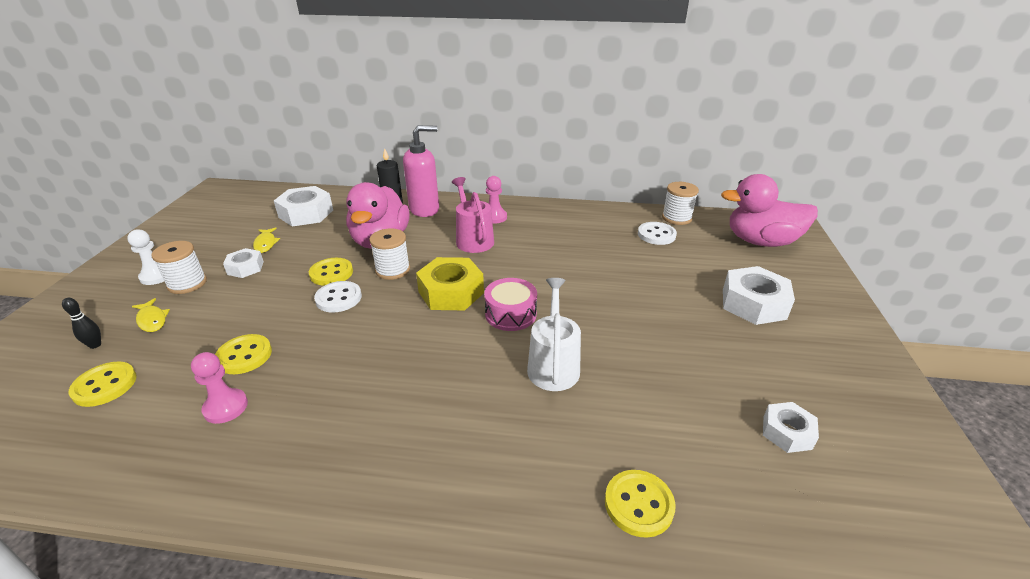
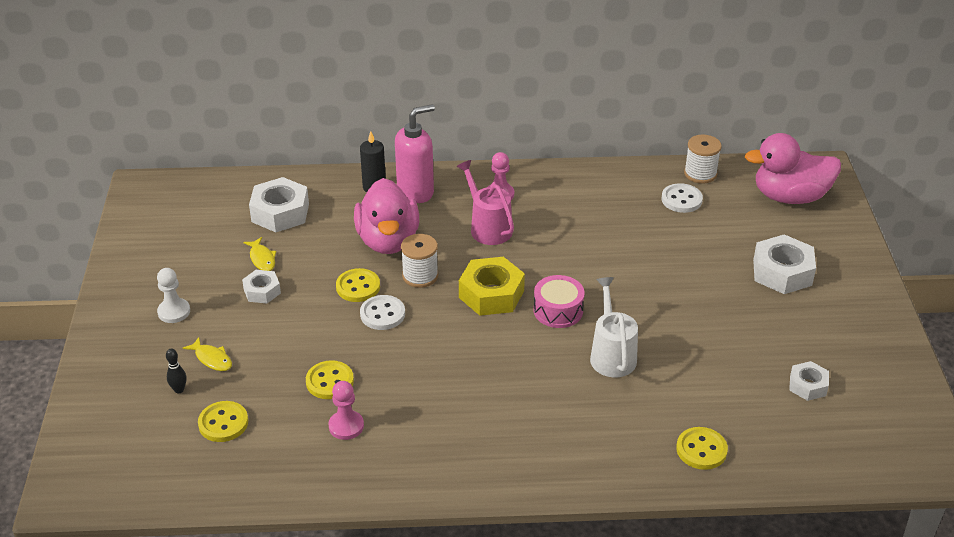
camera: 10 degrees left, 5 degrees up
(187, 284) = (214, 317): white spool -> none

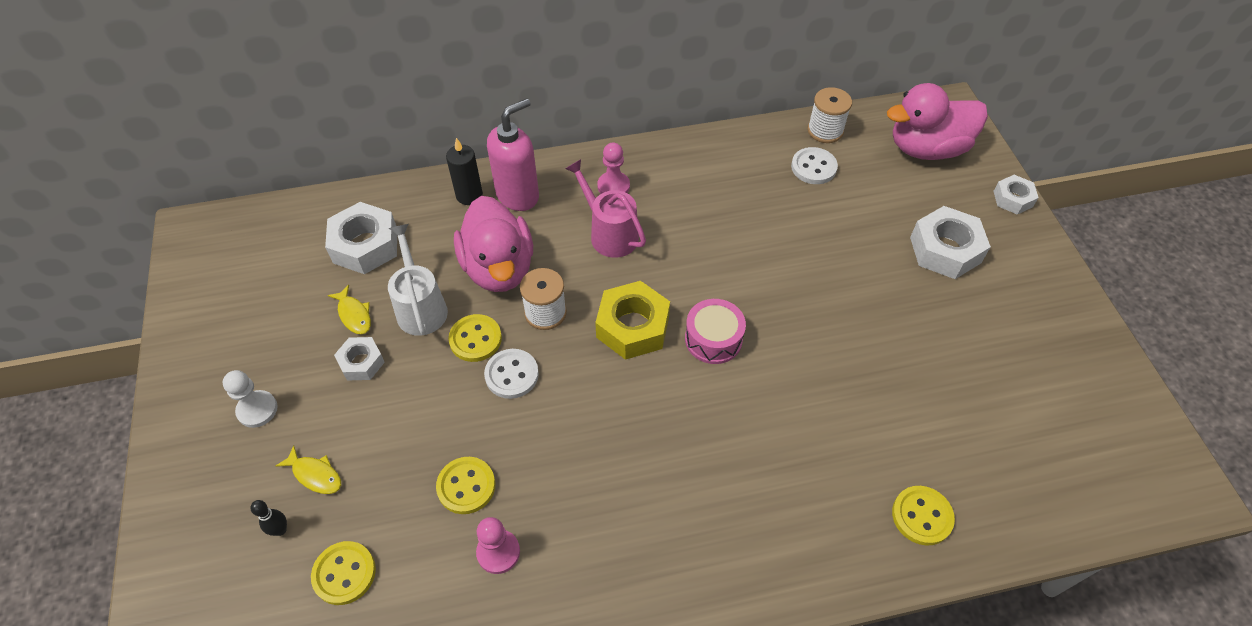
camera: 10 degrees left, 15 degrees up
(611, 354) = (788, 393): white watering can -> white watering can (420, 307)
(807, 385) = (1014, 403): white nut -> white nut (1012, 199)

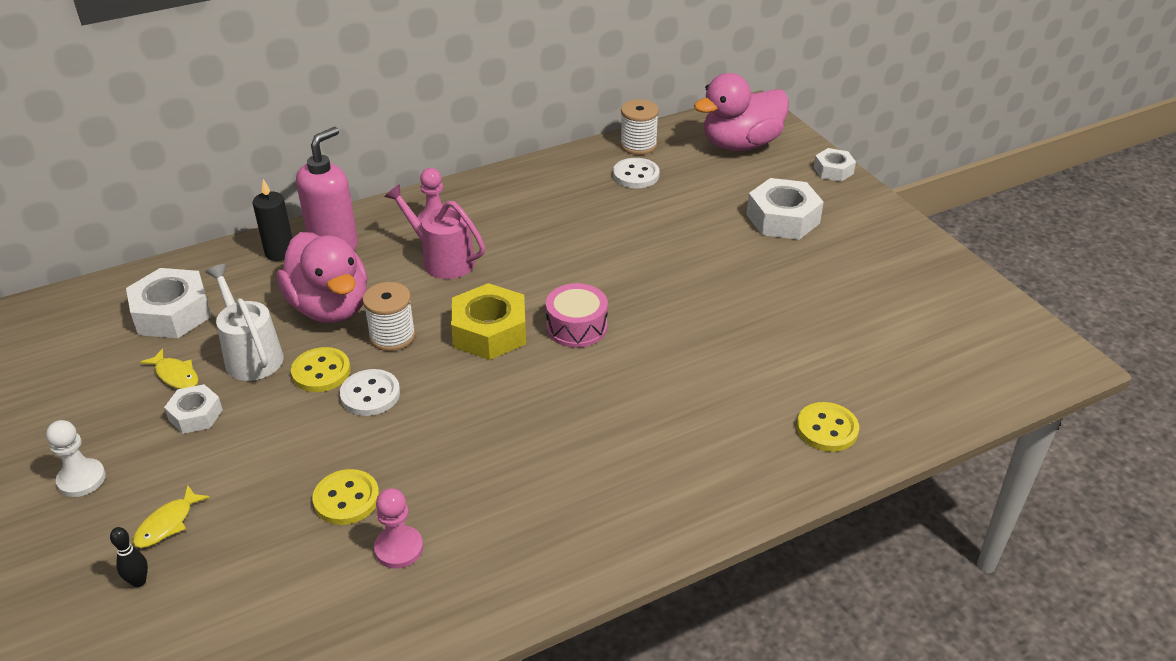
camera: 15 degrees left, 15 degrees down
(315, 475) = (167, 524): yellow fish -> yellow fish turned 105 degrees clockwise
(344, 573) = (226, 605): yellow button -> none

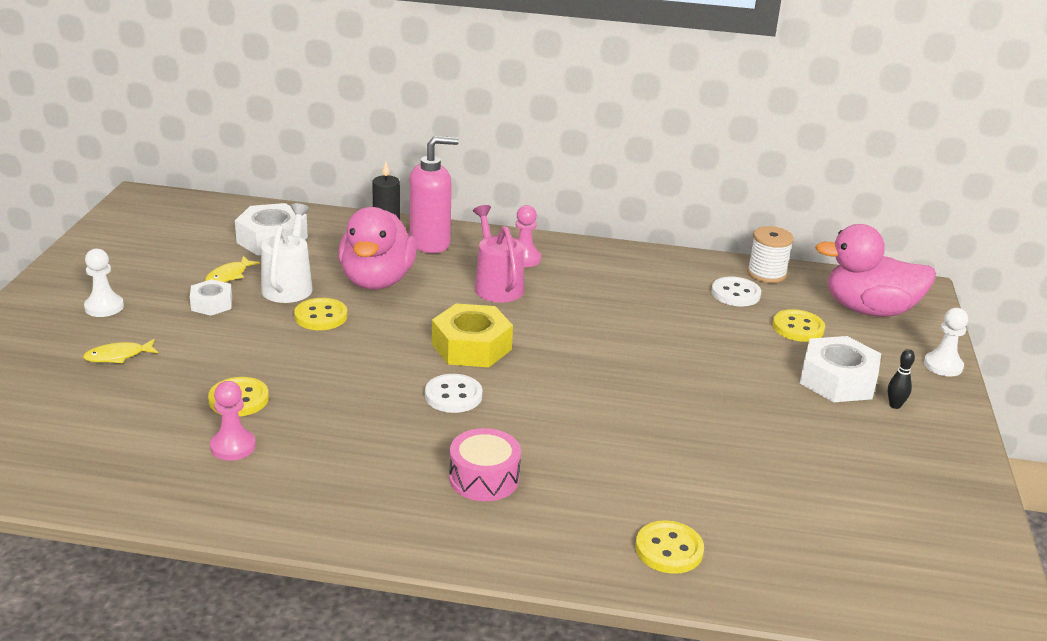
camera: 35 degrees right, 10 degrees down
(139, 581) = (63, 379): black bowling pin -> black bowling pin (895, 405)
(175, 375) = (229, 275): yellow fish -> yellow fish turned 45 degrees clockwise
(370, 394) = (335, 345): white button -> white button (453, 396)
(392, 336) = (397, 317): white spool -> none
(576, 327) = (544, 374): pink drum -> pink drum (484, 478)
(710, 185) = (798, 328): none -> yellow button
(833, 170) = (943, 365): white nut -> white pawn

